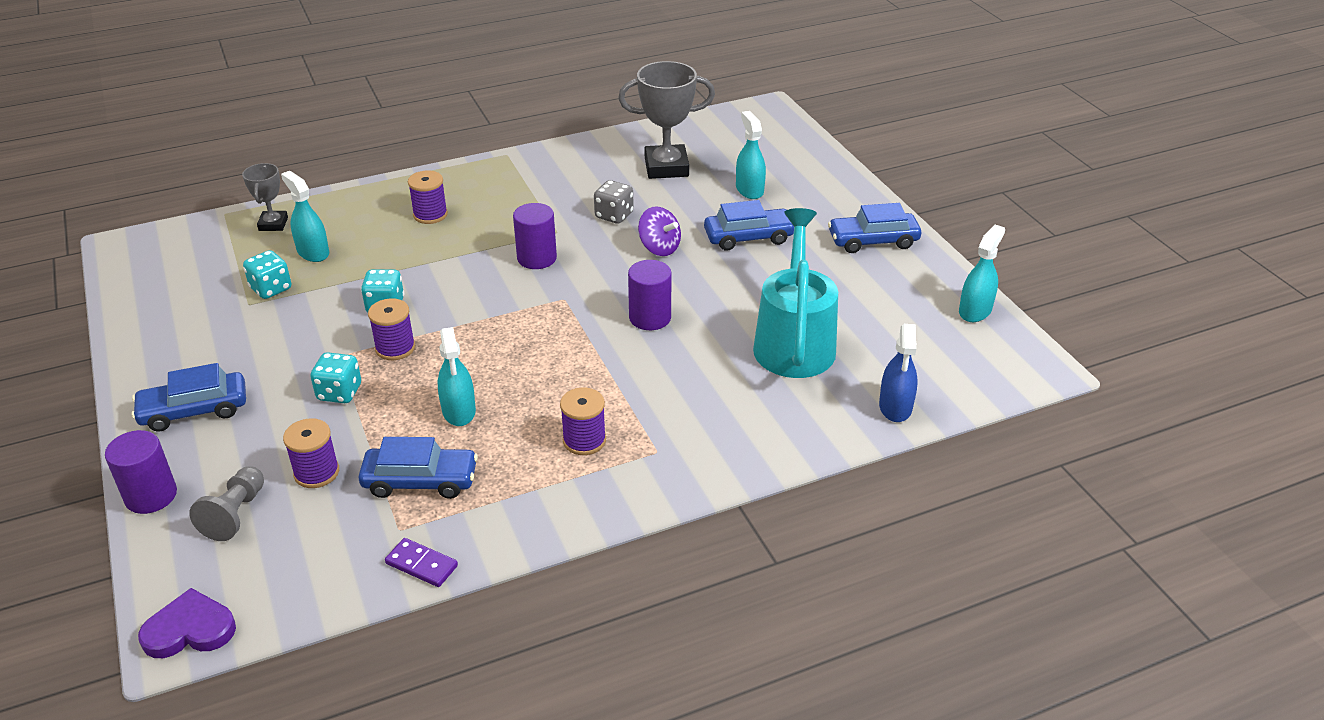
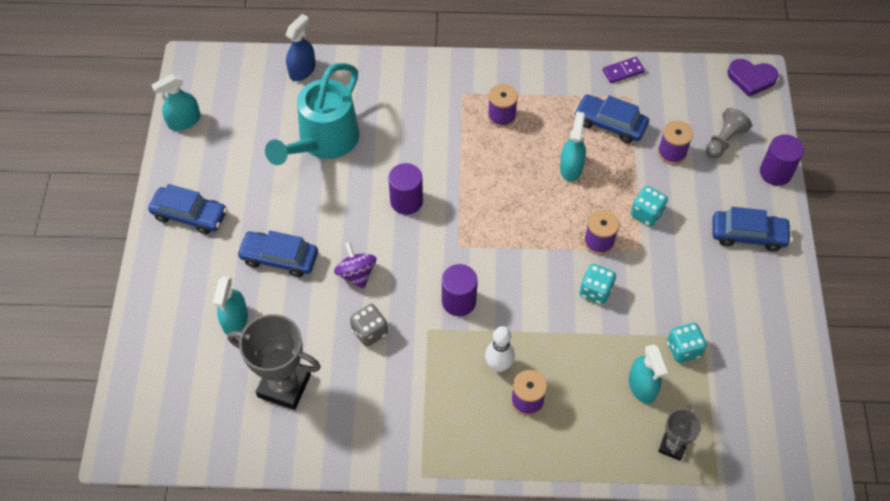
camera: 155 degrees left, 20 degrees up
(422, 564) = (623, 71): purple domino -> purple domino turned 75 degrees counterclockwise
(470, 228) = (498, 365): none -> white bowling pin

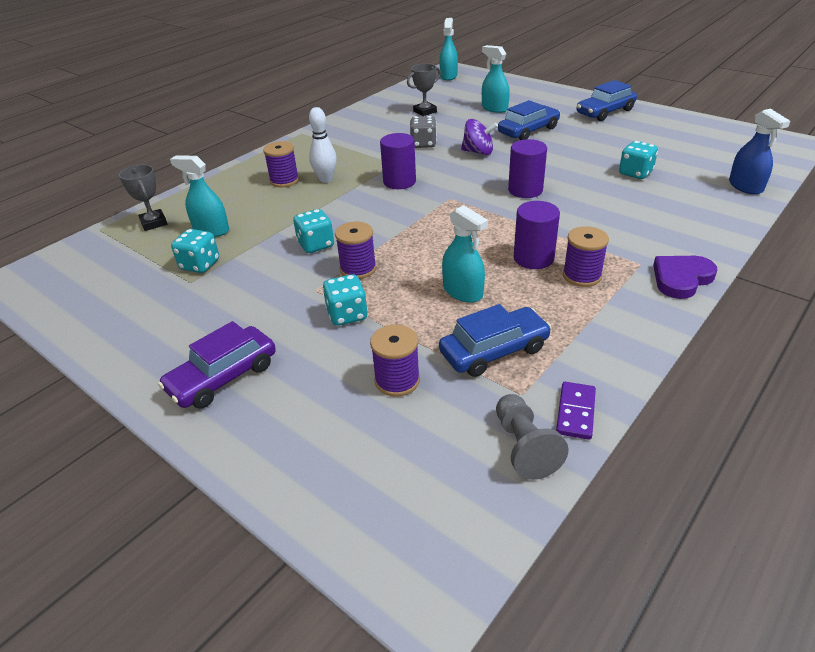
camera: 130 degrees right, 20 degrees down
(184, 121) = (712, 127): turquoise spray bottle -> turquoise spray bottle (448, 76)
(284, 385) = (425, 111): grey trophy -> grey trophy, size x0.56
(323, 142) = (635, 173): turquoise watering can -> turquoise dice
(724, 140) = (359, 445): grey pawn -> grey pawn (524, 447)
(748, 235) = (223, 377): blue car -> purple car
(751, 78) = (431, 573): purple heart -> purple heart (681, 279)
(775, 172) = (254, 466): purple cylinder -> purple cylinder (533, 258)

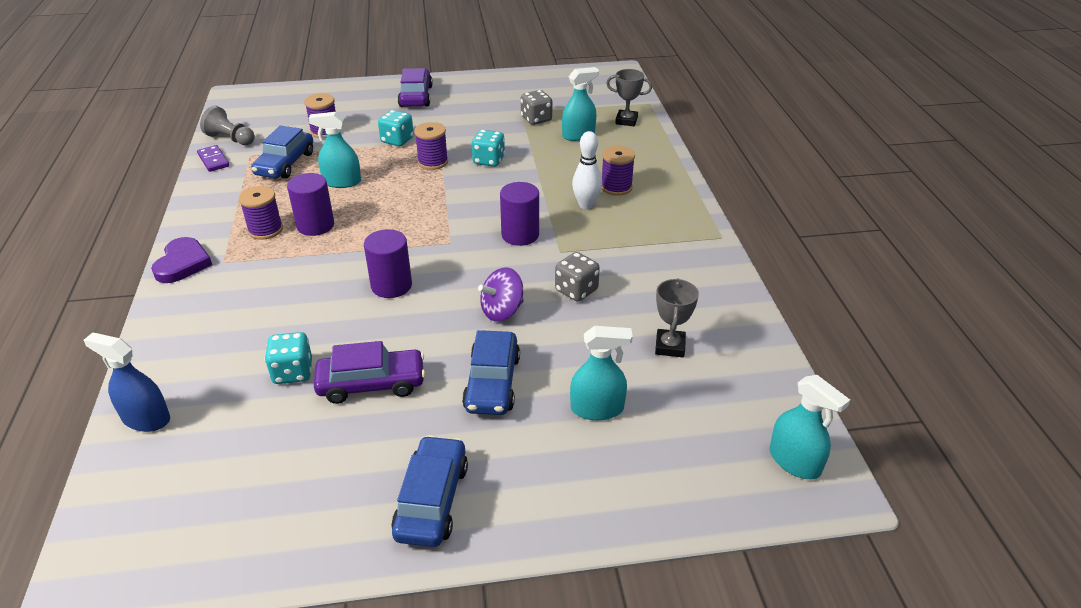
camera: 130 degrees right, 0 degrees up
(200, 265) = (536, 119): turquoise dice -> grey dice
(592, 152) = (371, 384): none -> purple car

